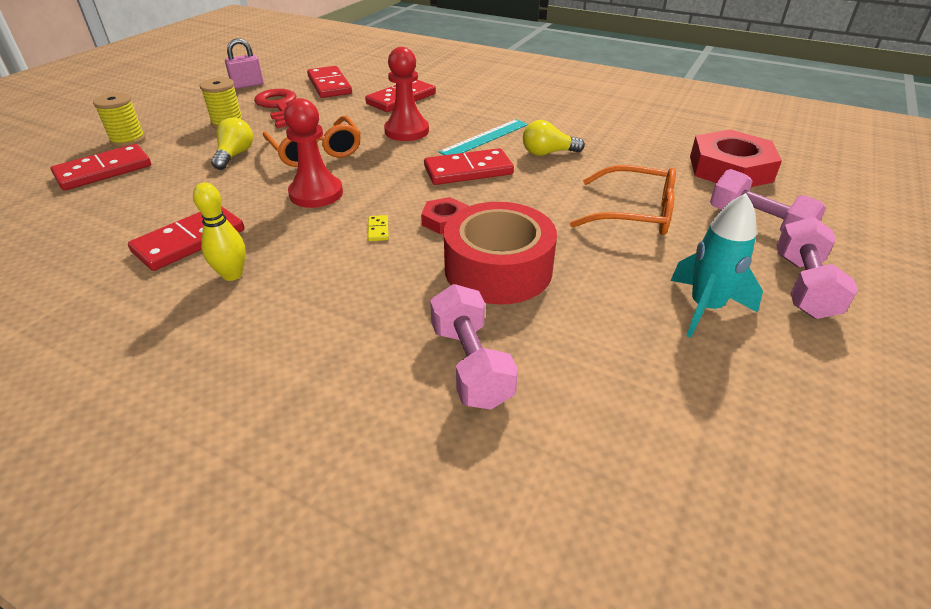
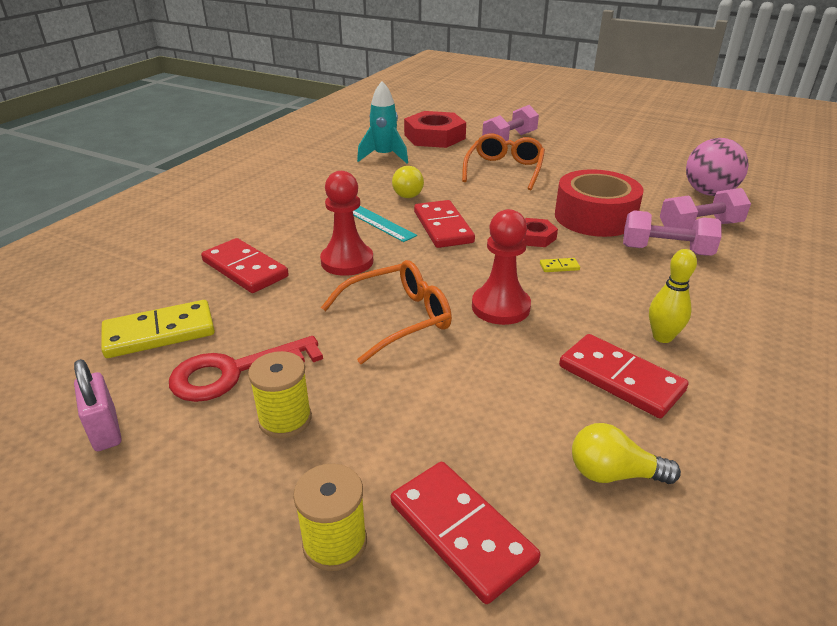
camera: 90 degrees left, 5 degrees down
(235, 155) = (405, 387): yellow light bulb -> yellow light bulb (613, 474)
(329, 85) = (159, 333): red domino -> yellow domino
(608, 413) = (708, 193): none -> pink ball
(705, 308) = (605, 163): turquoise rocket -> turquoise rocket (384, 156)
(804, 286) = (572, 139): pink dumbbell -> pink dumbbell (666, 251)

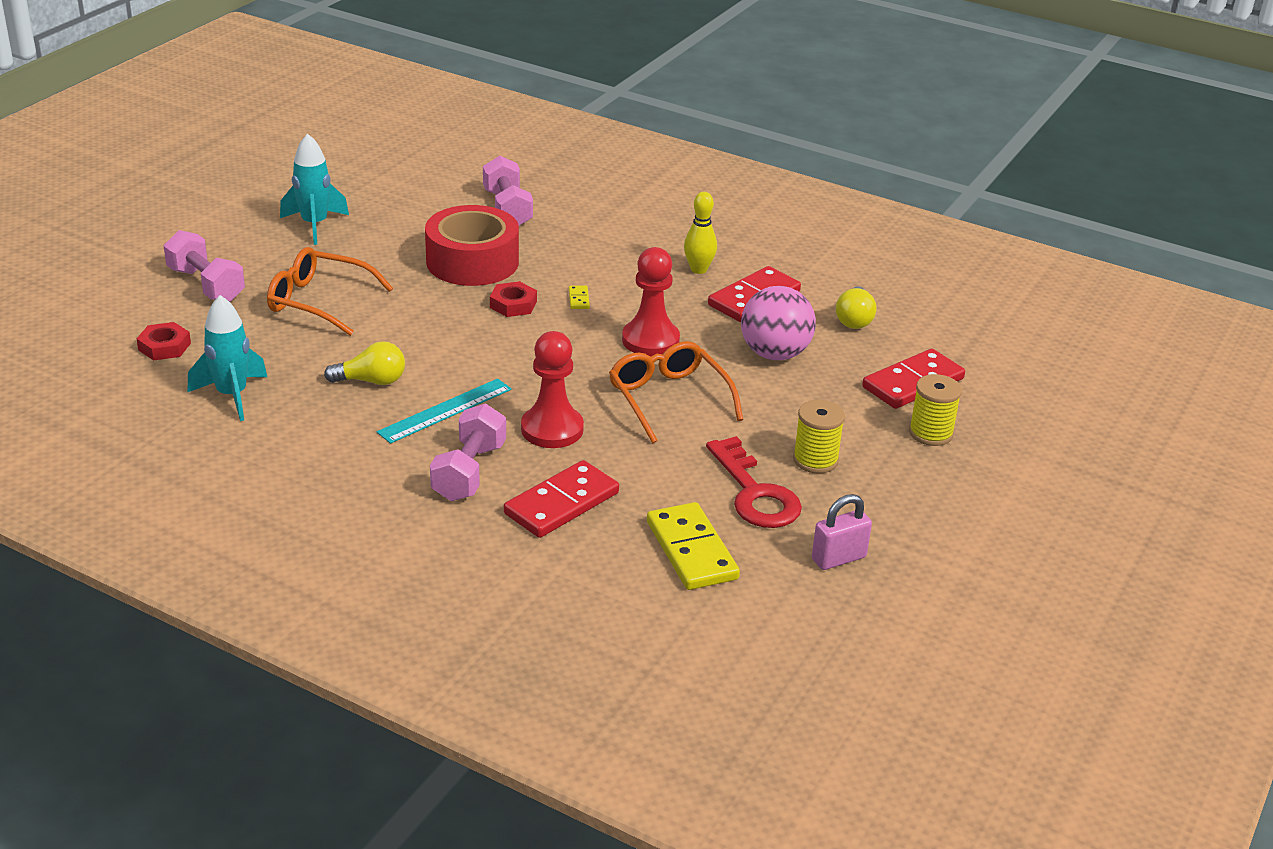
camera: 90 degrees left, 0 degrees up
(434, 137) = (164, 346): red nut -> red nut, size x0.50
(443, 227) = (478, 360): red domino -> none
(609, 161) = (314, 225): none -> turquoise rocket
(666, 251) = (554, 237): pink dumbbell -> pink dumbbell (469, 472)
(708, 193) = (427, 185): pink ball -> pink ball (774, 354)

